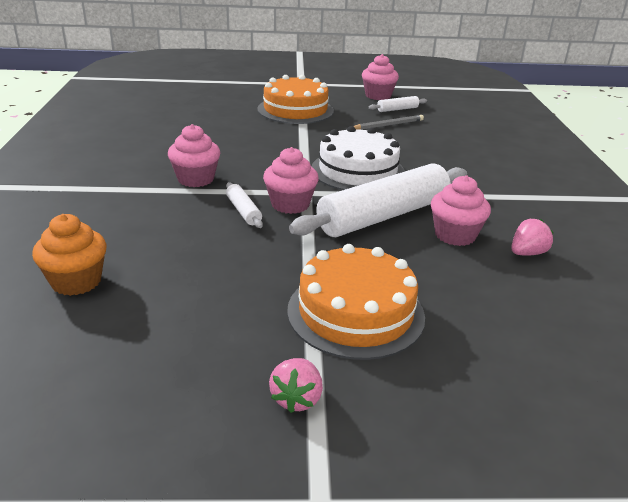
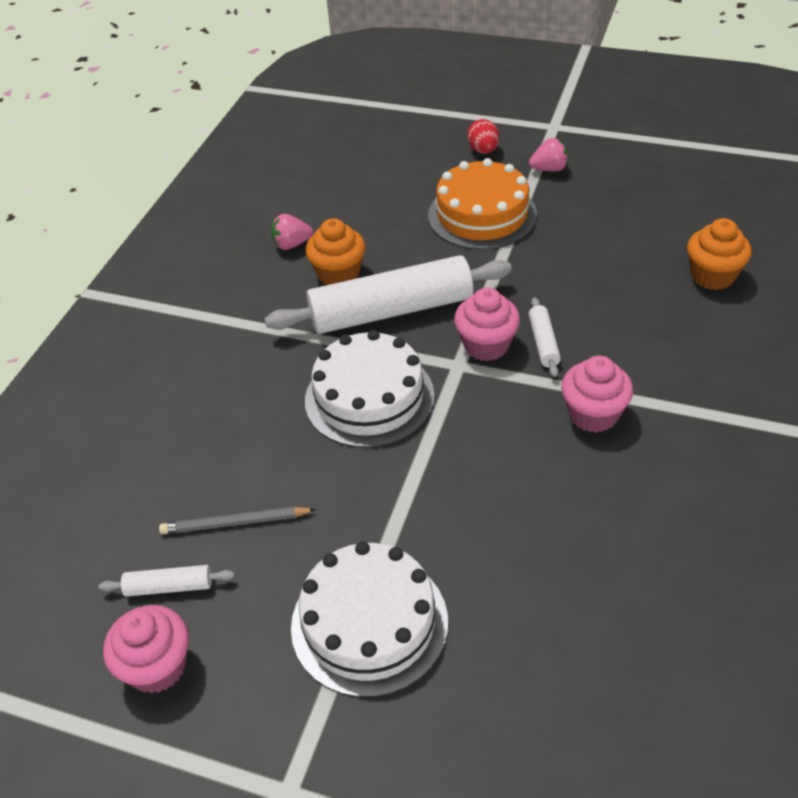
camera: 155 degrees left, 15 degrees up
(295, 110) = (369, 623): orange cake -> white cake
(297, 399) = (549, 169): pink strawberry -> pink strawberry turned 45 degrees clockwise
(414, 419) = (483, 150): none -> red egg
(455, 235) = (338, 274): pink cupcake -> orange cupcake

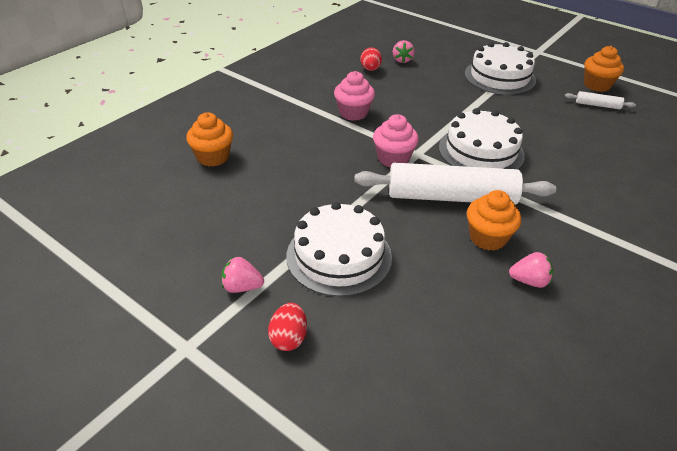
camera: 165 degrees left, 5 degrees down
(157, 667) = (597, 85): pink cupcake -> orange cupcake
(235, 523) = (566, 118): grey pencil -> none
(482, 215) = (339, 256): orange cake -> white cake
(543, 342) = (356, 150): white rolling pin -> none
(596, 615) = (402, 60): none -> pink strawberry
(641, 552) = (370, 69): none -> red egg

